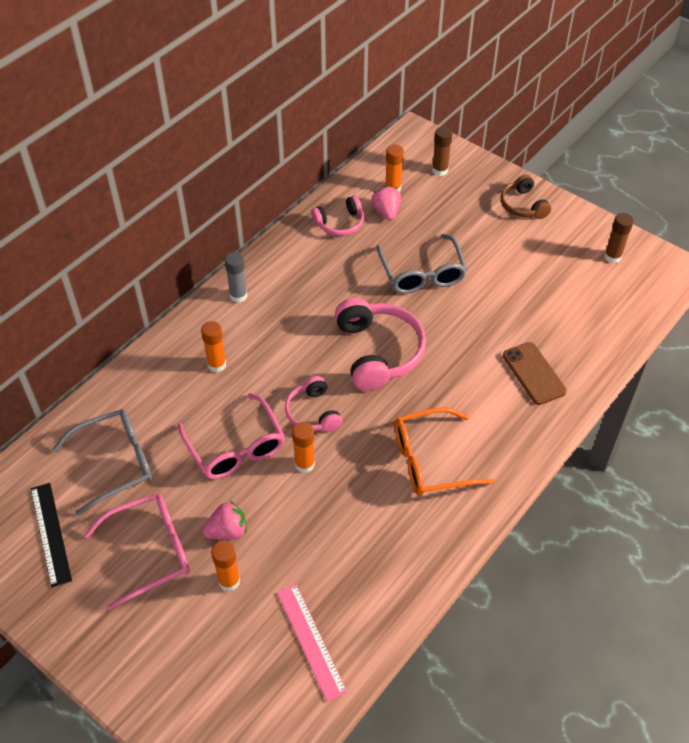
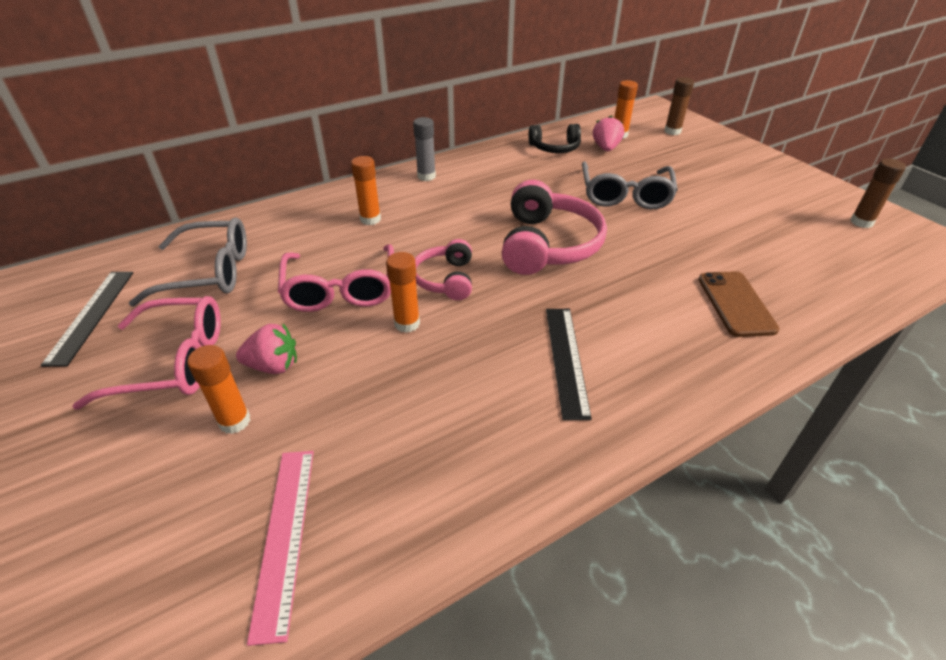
camera: 20 degrees right, 10 degrees down
(340, 223) = (555, 148): pink headphones -> black headphones
(430, 460) = (566, 359): orange glasses -> black ruler
(523, 205) = (756, 167): brown headphones -> none

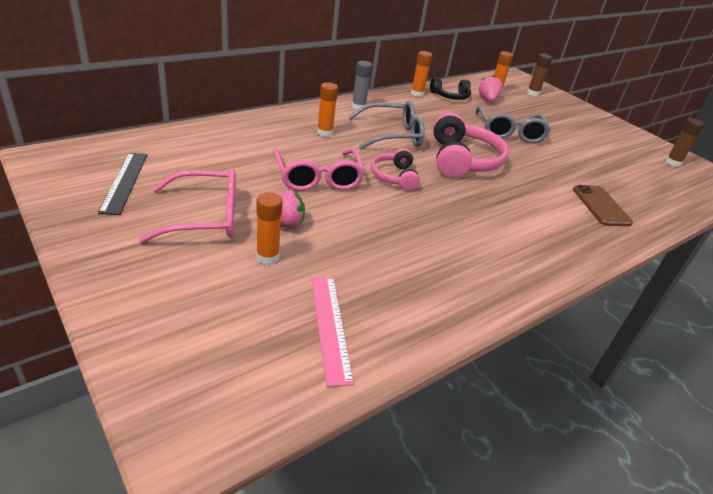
camera: 10 degrees left, 5 degrees down
(209, 272) = (210, 159): grey glasses -> grey glasses (392, 135)
(407, 323) = (375, 203): orange glue stick -> orange glue stick (417, 94)
(566, 359) = (494, 232): black ruler -> none

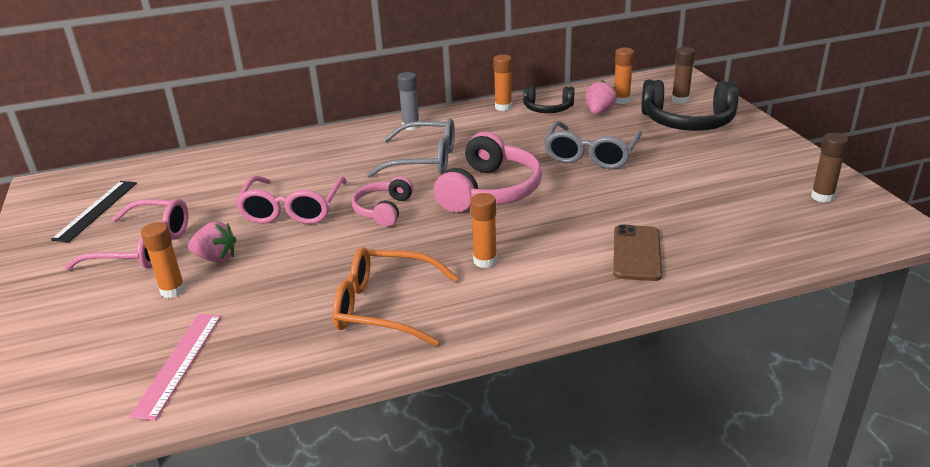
camera: 25 degrees right, 5 degrees down
(324, 133) = (343, 158): orange glue stick -> orange glue stick (485, 261)
(463, 259) = (384, 307): none -> orange glasses
(551, 109) = (688, 122): none -> black headphones

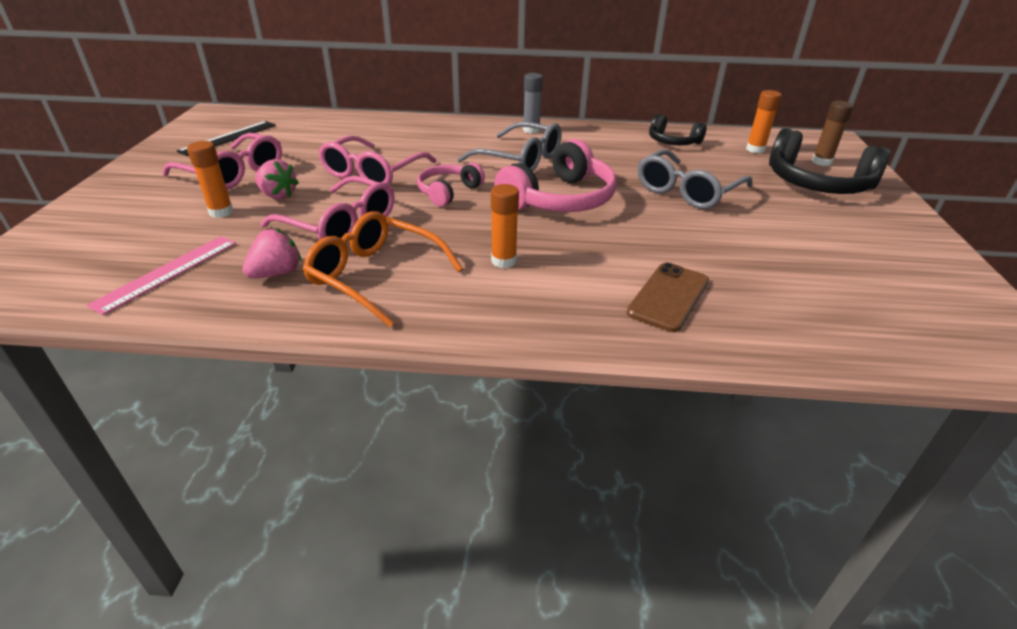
camera: 20 degrees right, 5 degrees up
(308, 269) = (340, 225): none -> pink glasses
(503, 107) = (629, 132): orange glue stick -> none
(599, 112) = (724, 155): pink strawberry -> pink strawberry (277, 273)
(822, 197) = (940, 297): brown glue stick -> none

